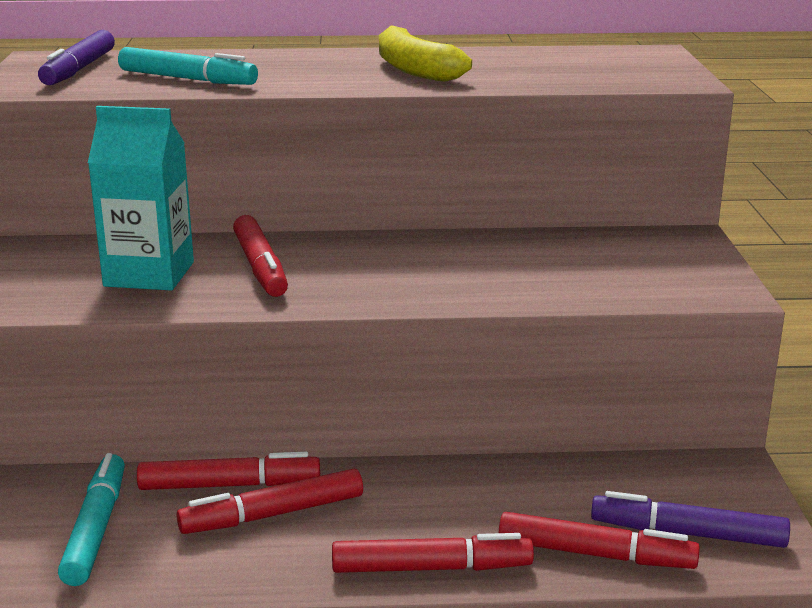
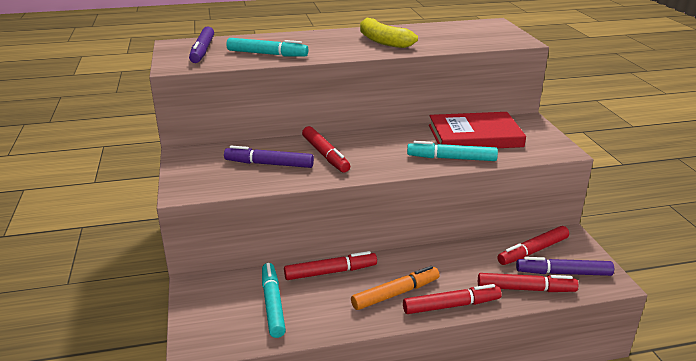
camera: 10 degrees left, 5 degrees up
(149, 274) = (269, 164): turquoise carton -> purple marker
(273, 515) = (360, 286): red marker -> red marker (533, 251)
(333, 535) = (395, 293): none -> orange marker
(495, 290) = (451, 158): none -> turquoise marker
(565, 255) = (475, 136): none -> red book

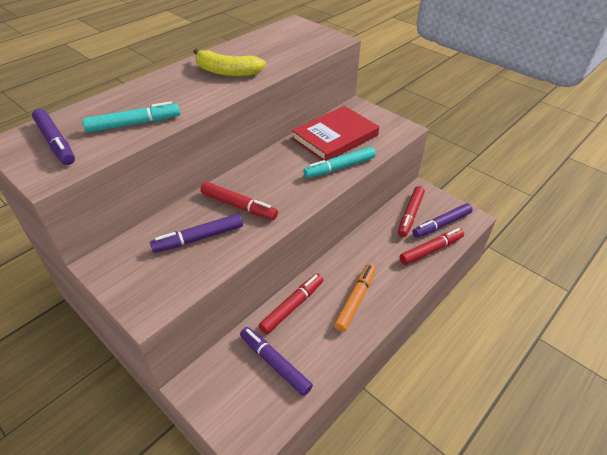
camera: 35 degrees left, 15 degrees up
(272, 304) = (274, 363): turquoise marker -> purple marker
(451, 305) = (399, 290): red marker -> none

